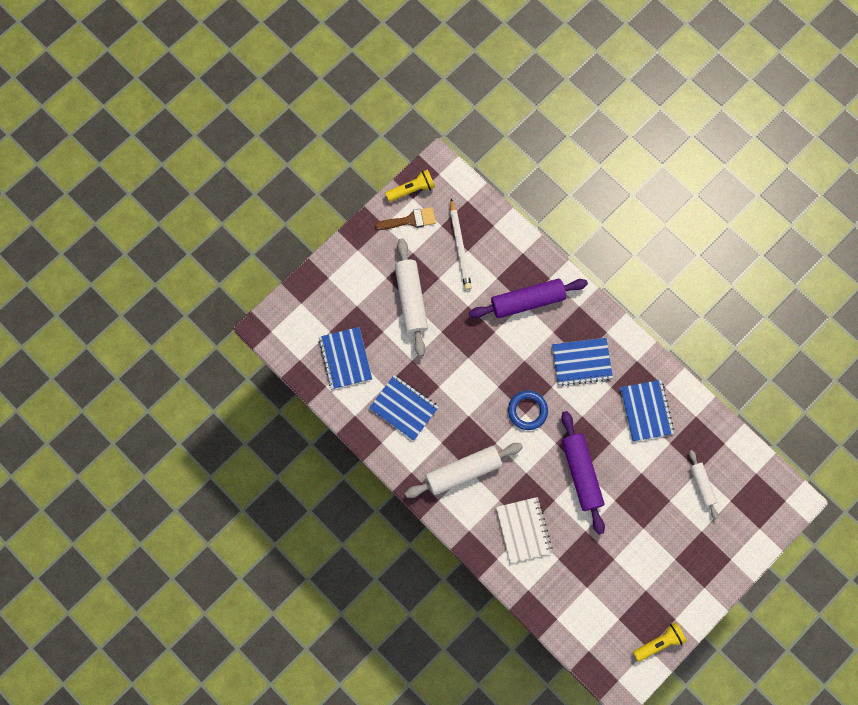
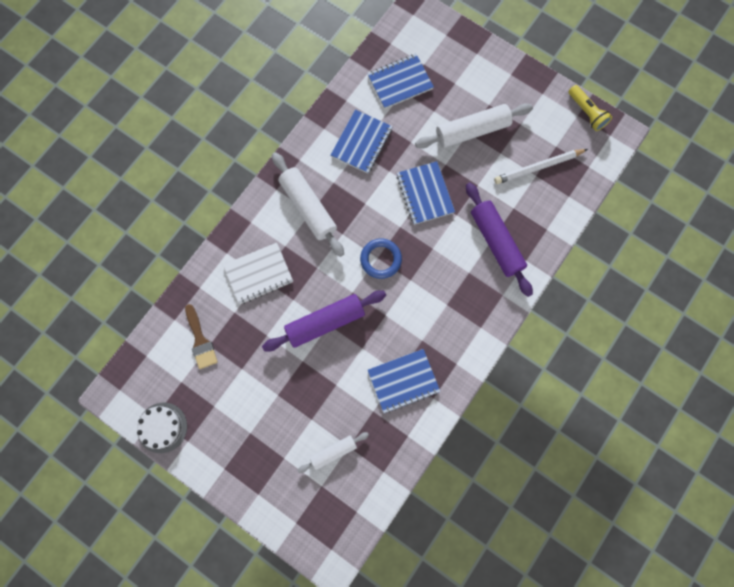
camera: 80 degrees right, 0 degrees up
(410, 220) = (554, 116): brown brush -> brown brush (200, 341)
(581, 362) = (442, 306): blue notebook -> blue notebook (425, 194)
(659, 642) = (162, 427): yellow flashlight -> white cake

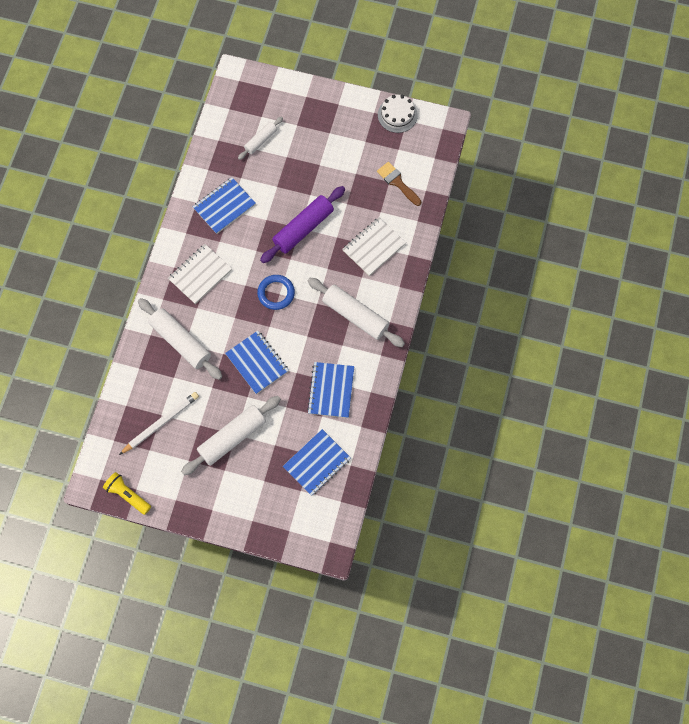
camera: 160 degrees right, 5 degrees down
(454, 308) = (200, 274): none -> white notebook
(496, 242) = (181, 341): purple rolling pin -> white rolling pin

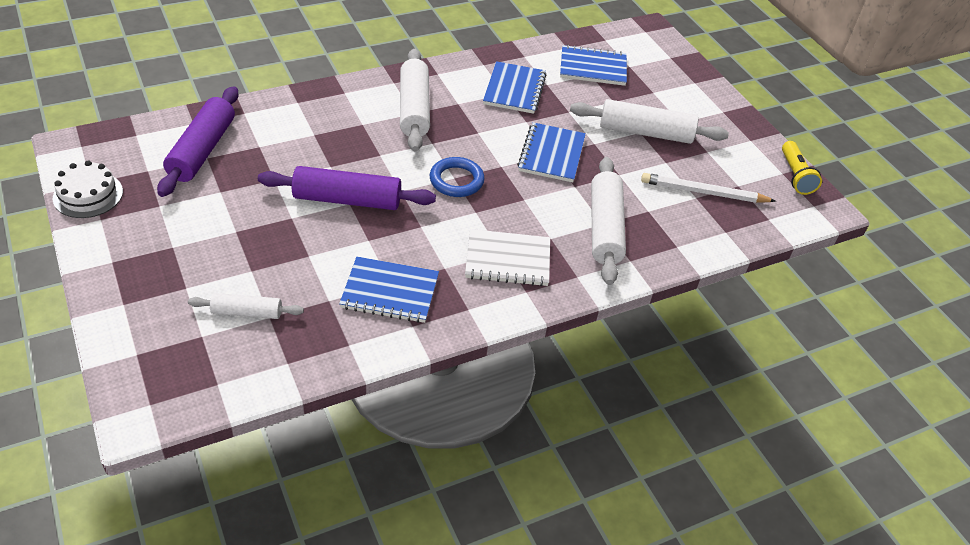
camera: 135 degrees left, 25 degrees down
(331, 390) = (514, 89): blue notebook -> blue notebook turned 45 degrees counterclockwise
(374, 247) = (314, 131): white notebook -> none
(397, 182) = (202, 150): brown brush -> purple rolling pin

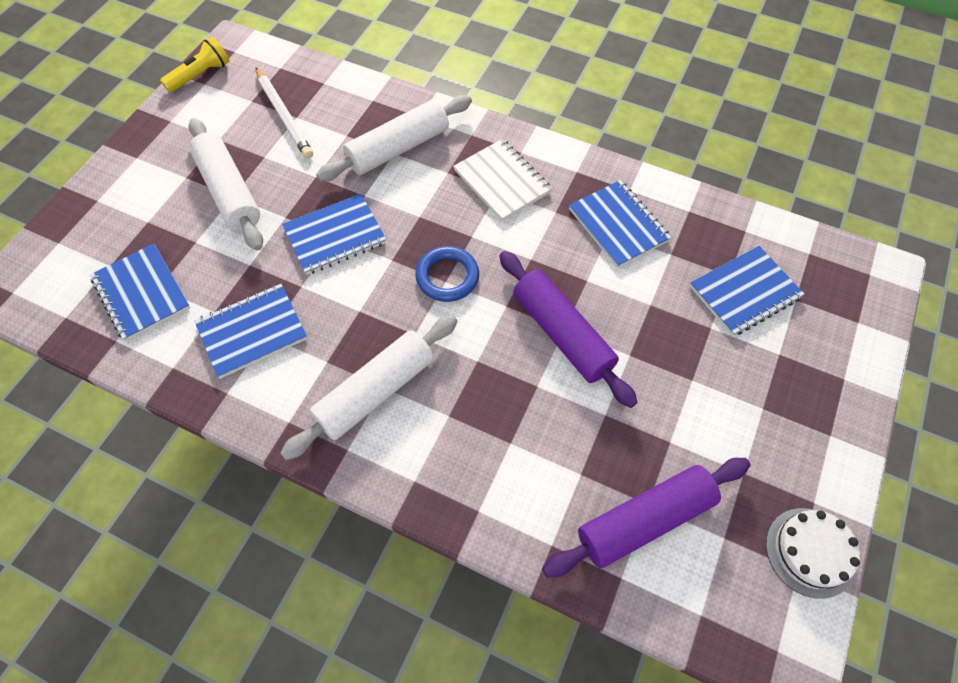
camera: 125 degrees left, 15 degrees up
(247, 312) = (744, 292): white rolling pin -> blue notebook

